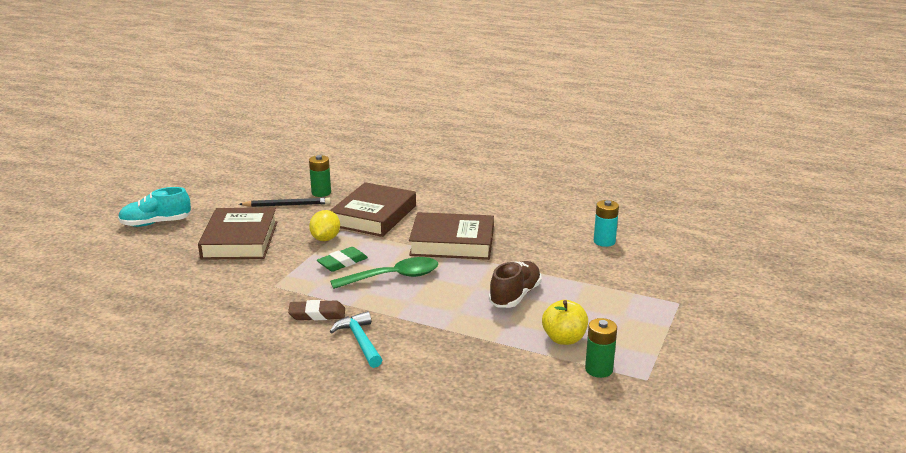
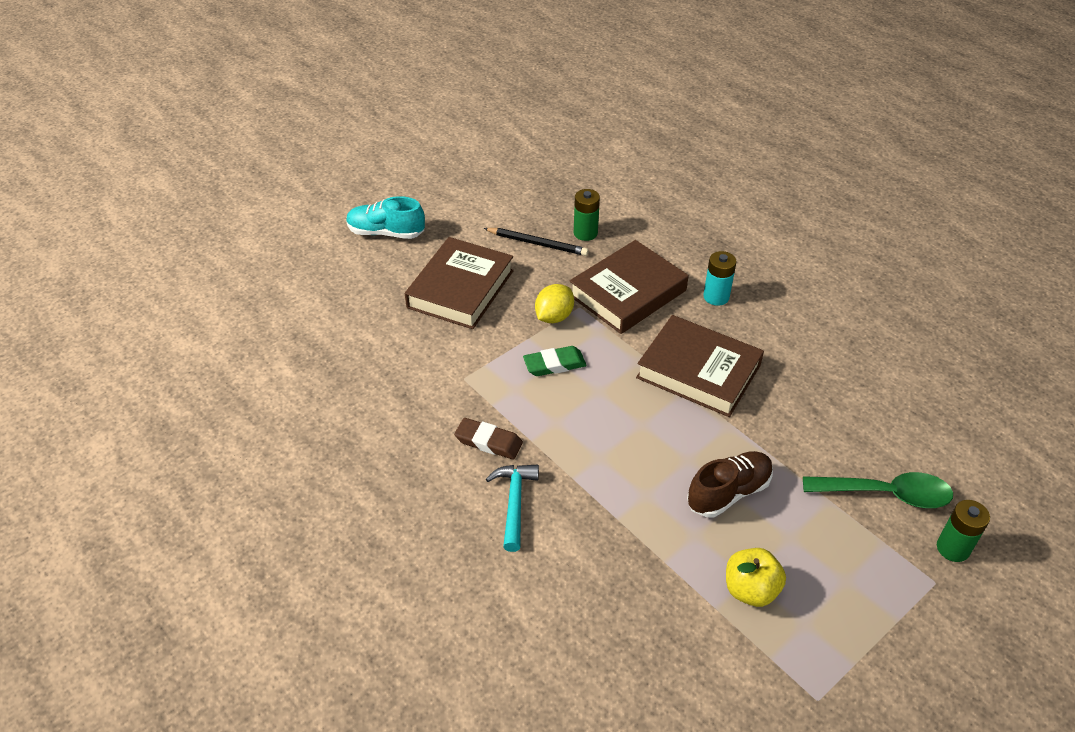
camera: 25 degrees right, 20 degrees up
(393, 277) = (600, 409): green spoon -> green spoon (886, 494)
(599, 369) = (766, 659): green battery -> green battery (953, 548)
(604, 241) = (895, 433): turquoise battery -> turquoise battery (716, 297)

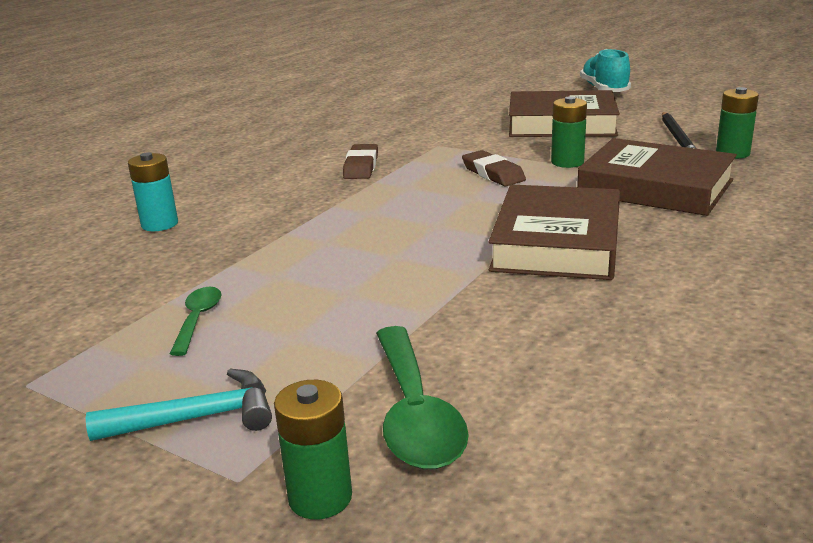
camera: 75 degrees right, 20 degrees down
(514, 503) = (287, 188): turquoise hammer -> turquoise hammer (197, 418)
(554, 317) = (567, 162): yellow lemon -> green battery
(554, 364) = (493, 173): green eraser -> brown eraser
(716, 297) = (721, 235): turquoise battery -> turquoise battery (160, 224)
(728, 493) = (353, 287): brown shoe -> none
(750, 590) = (198, 319): yellow apple -> green spoon

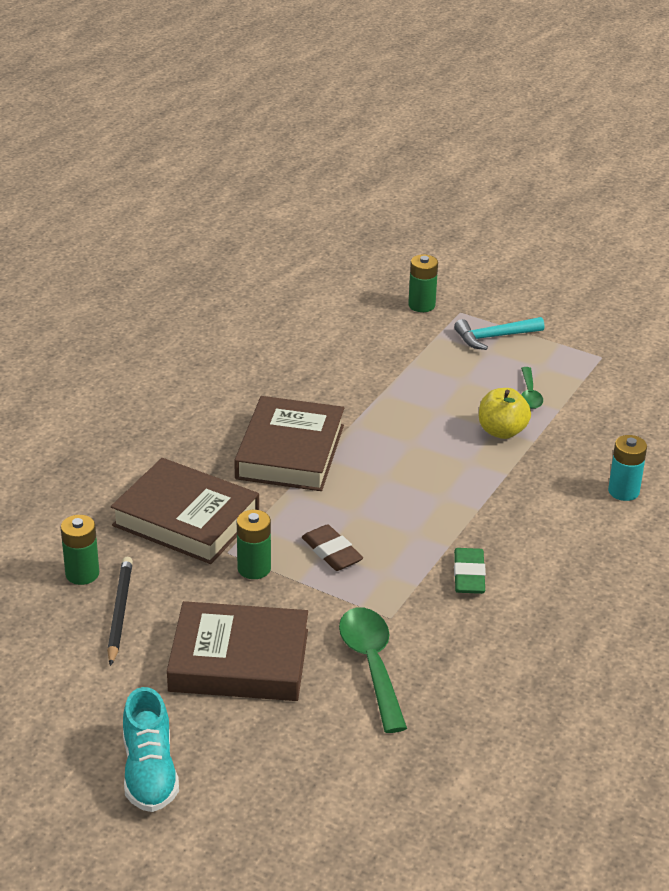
camera: 175 degrees right, 10 degrees up
(267, 273) = (502, 431): none -> yellow apple
(361, 166) = (469, 575): brown eraser -> green eraser
(415, 413) = (385, 336): green spoon -> green spoon (371, 665)

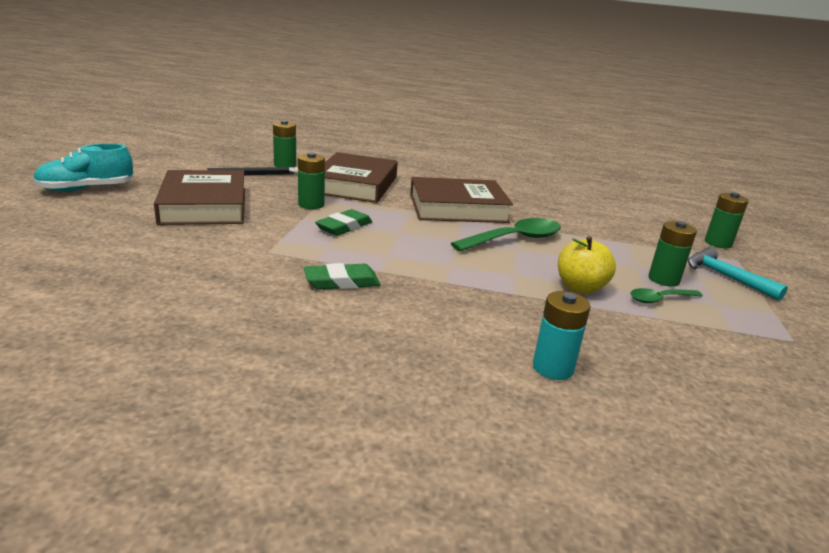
camera: 70 degrees right, 10 degrees down
(332, 552) = (344, 227): brown eraser -> green eraser
(371, 665) = (203, 247): green spoon -> green spoon (515, 239)
(494, 376) = (663, 279): none -> green battery

